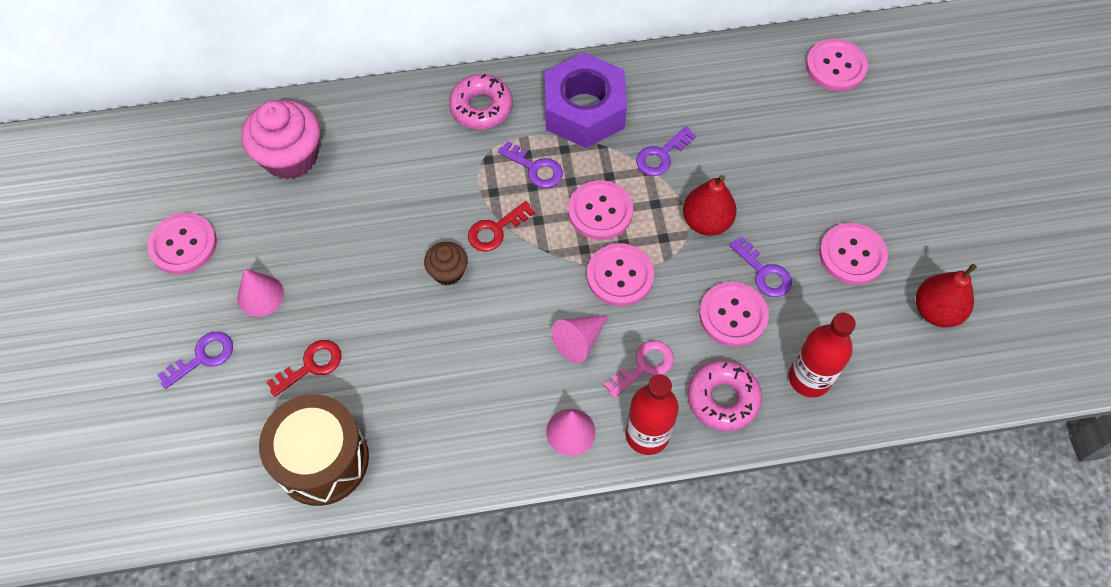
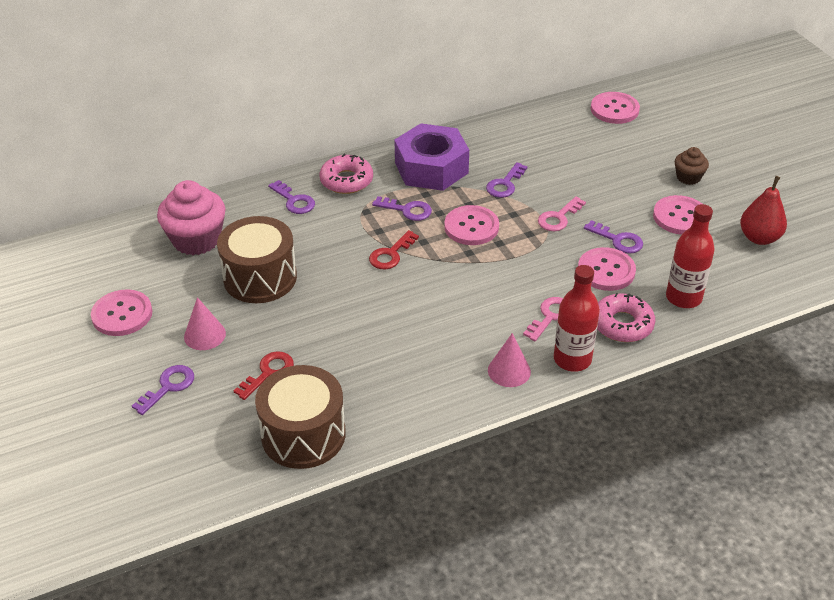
camera: 15 degrees left, 20 degrees down
(342, 229) = (260, 277): none -> brown drum
(413, 124) = (294, 201): none -> purple key
(448, 272) = (362, 288): brown cupcake -> brown cupcake (688, 177)
(579, 341) = (490, 311): pink cone -> none
(620, 276) = (505, 264): pink button -> none
(706, 221) = (558, 218): red pear -> pink key

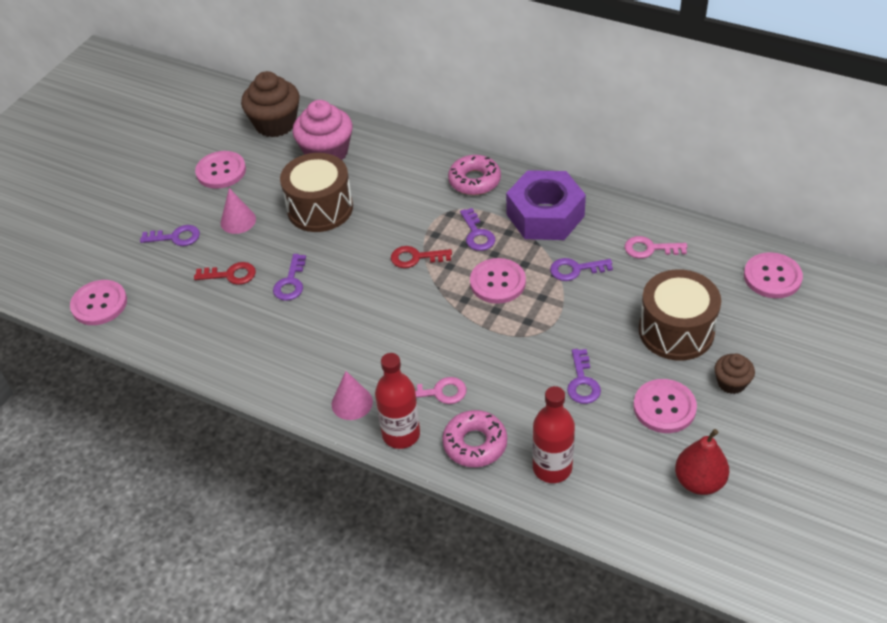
camera: 55 degrees right, 5 degrees up
(111, 250) = (275, 124): none -> brown cupcake
(294, 201) = (420, 170): purple key -> purple key (290, 282)
(303, 434) = (188, 330): brown drum -> brown drum (676, 331)
(558, 218) = (569, 327): pink key -> pink key (650, 249)
(606, 271) = (533, 396): pink button -> pink button (99, 304)

